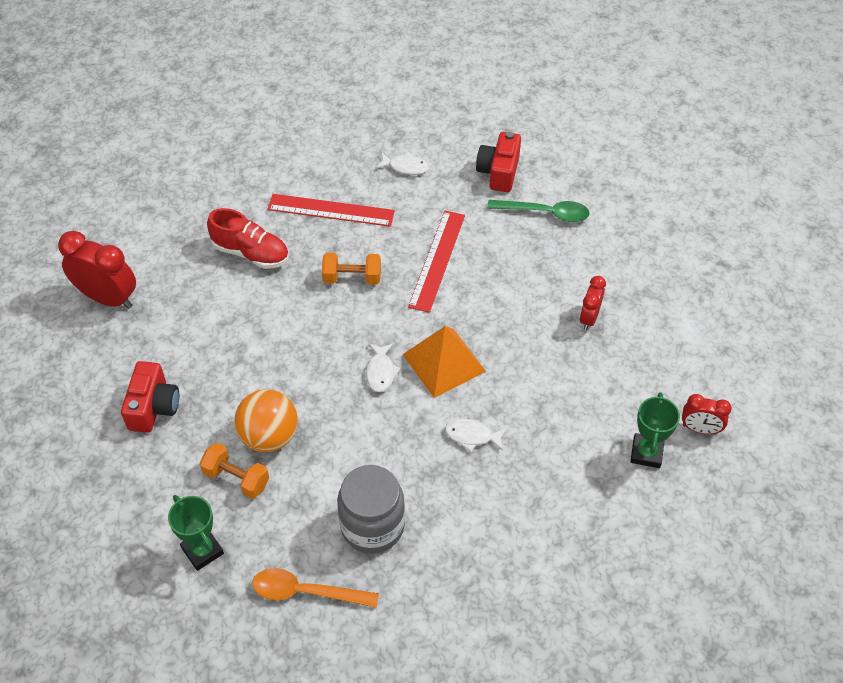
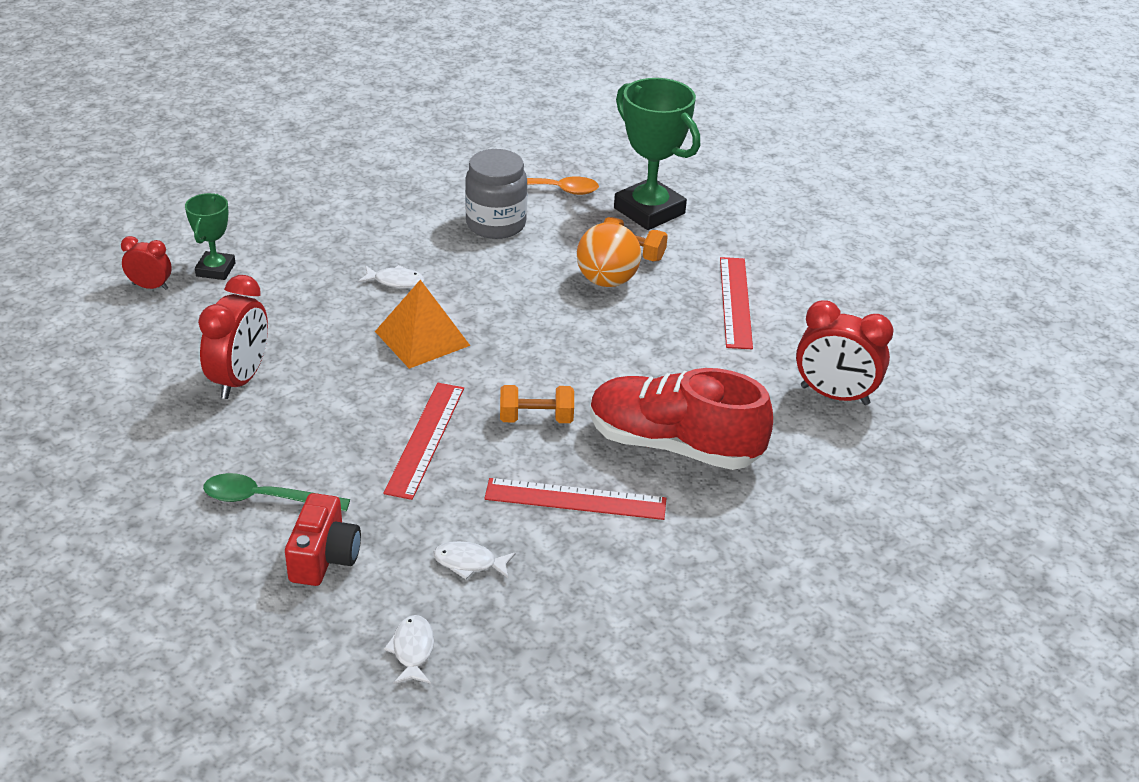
camera: 175 degrees right, 15 degrees down
(153, 407) = (735, 302): red camera -> red ruler
(202, 550) = (649, 211): green trophy -> green trophy, size x1.82
(251, 253) = (673, 445): red shoe -> red shoe, size x1.60
(381, 372) = (494, 330): white fish -> white fish (412, 650)
(589, 318) = (240, 379): red clock -> red clock, size x1.75

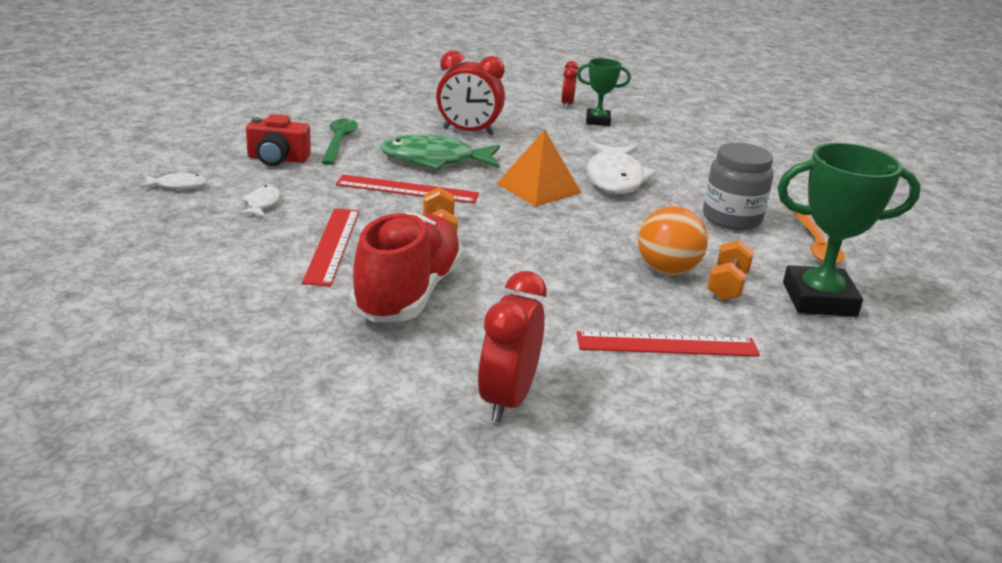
camera: 85 degrees right, 10 degrees down
(337, 413) = (435, 160): none -> green fish
(395, 281) = (615, 178): white fish -> white fish, size x2.13
(649, 211) = (819, 299): green trophy -> green trophy turned 45 degrees clockwise

